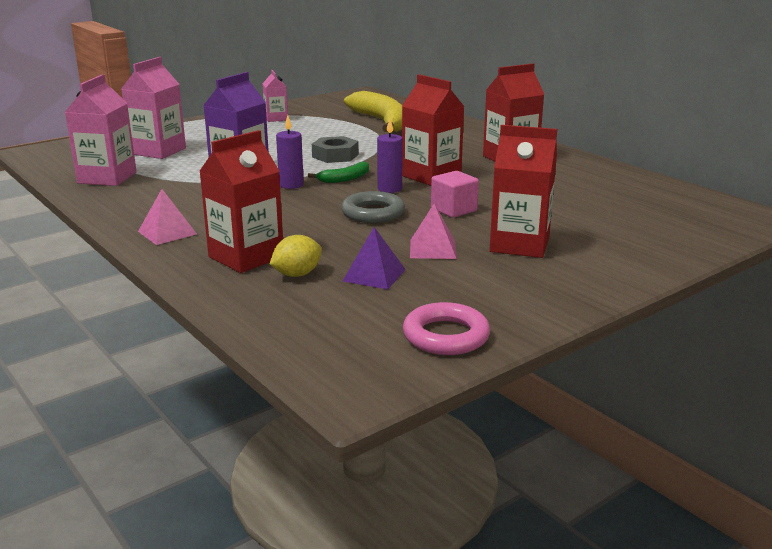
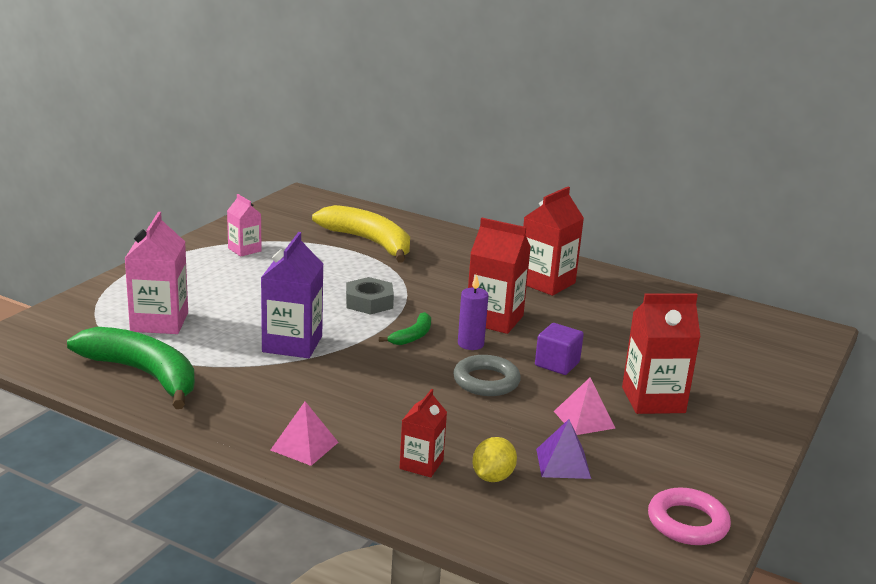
camera: 25 degrees left, 0 degrees up
(107, 178) = (144, 374): pink carton -> green banana
(246, 257) = (421, 464): red carton -> red carton, size x0.59
(291, 185) = (365, 353): purple candle -> none
(453, 210) = (557, 364): pink cube -> purple cube

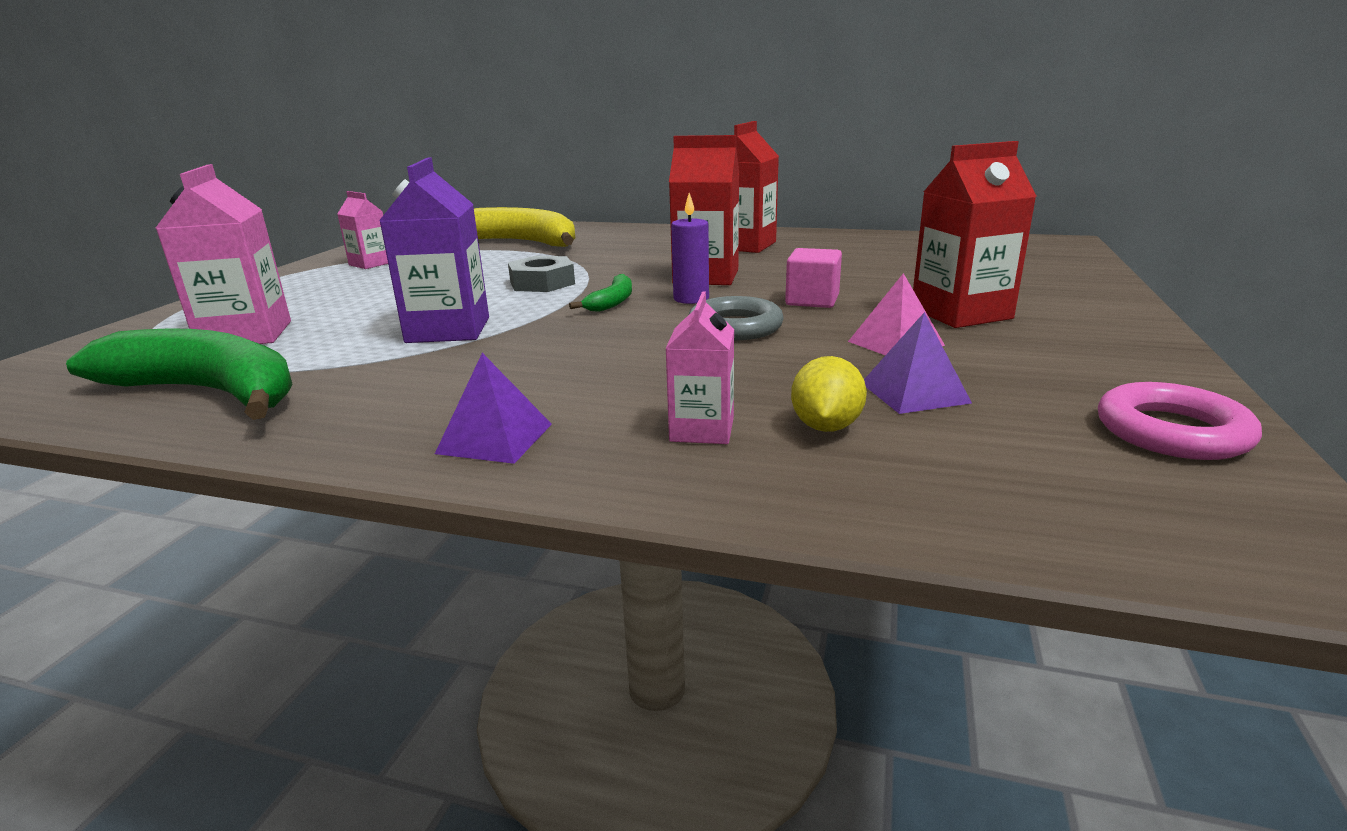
camera: 10 degrees left, 0 degrees up
(304, 446) = (495, 438): pink pyramid -> purple pyramid
(421, 464) = (702, 430): red carton -> pink carton
(557, 364) = (812, 300): purple cube -> pink cube

